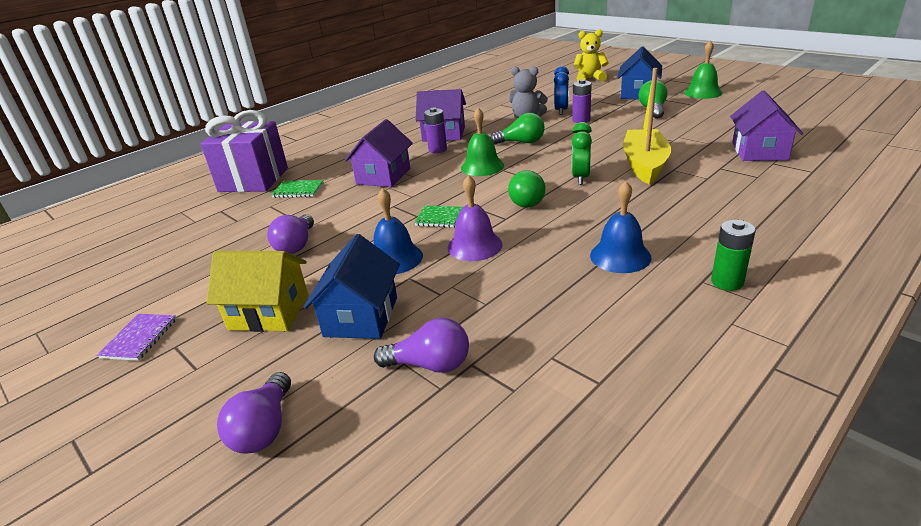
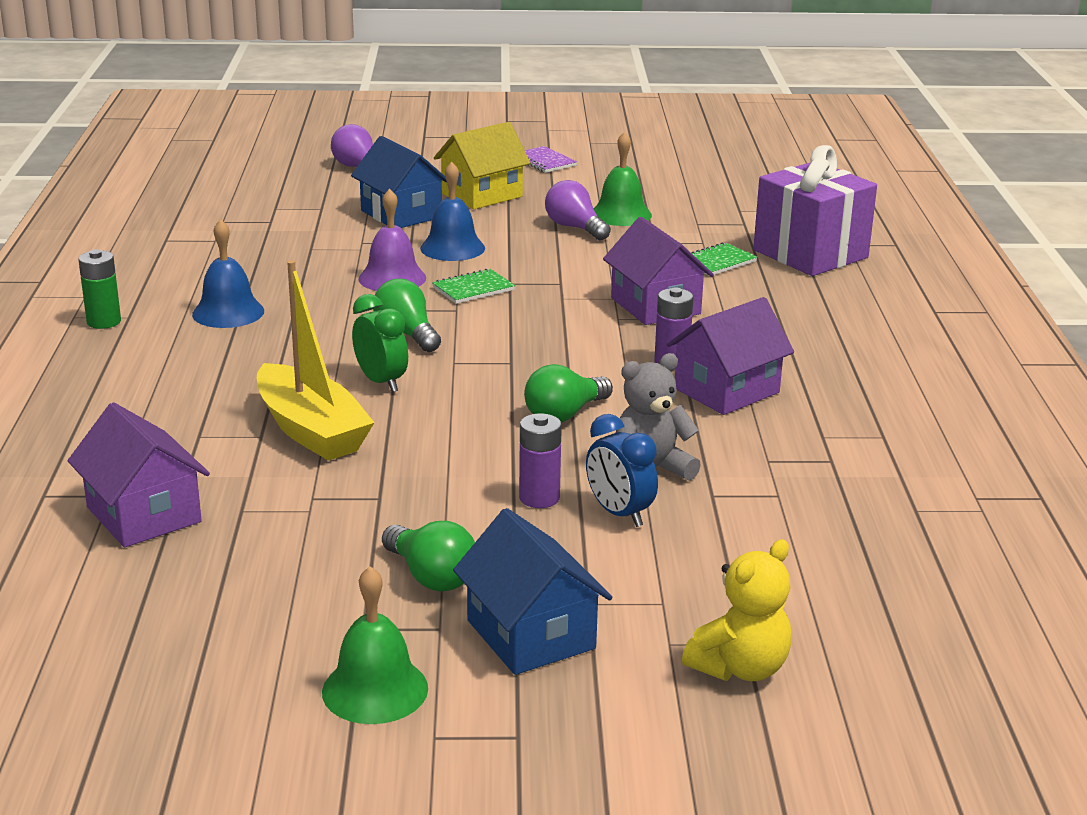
camera: 130 degrees right, 5 degrees down
(430, 365) = (300, 212): purple light bulb -> none
(482, 166) = (548, 357): green bell -> green bell (621, 214)

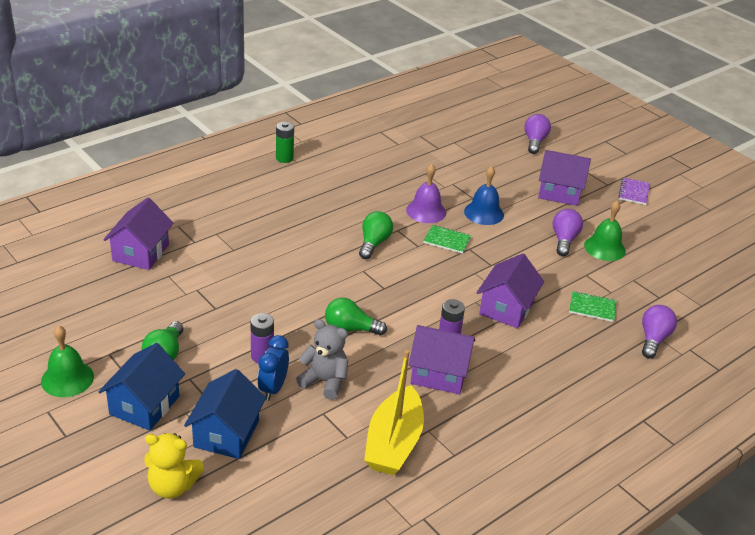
camera: 50 degrees right, 10 degrees up
(228, 312) = (332, 184): blue bell -> none
(311, 430) = (252, 261): yellow boat -> yellow boat (393, 443)
(381, 382) = (318, 258): green clock -> none
(401, 214) = (500, 179): blue house -> blue house (226, 434)
(482, 195) = (559, 192): yellow house -> purple house
(810, 254) = (653, 339): purple gift -> purple light bulb

